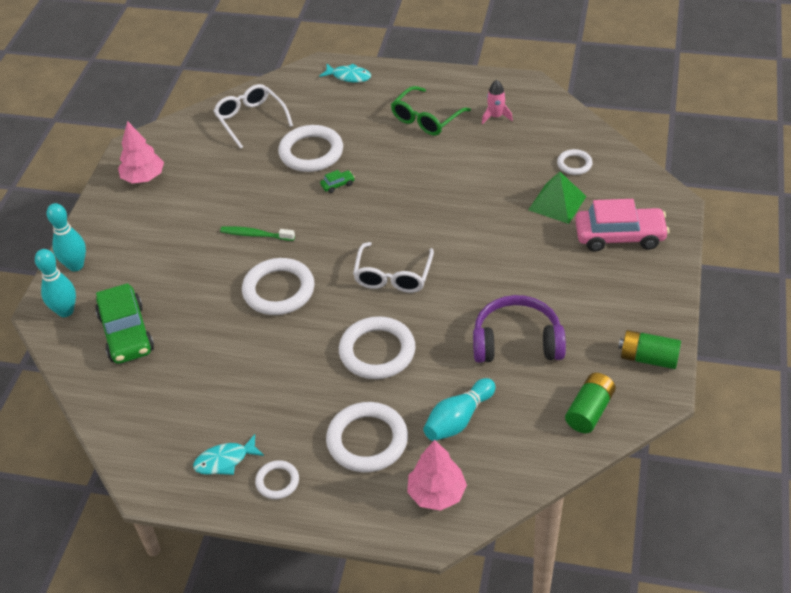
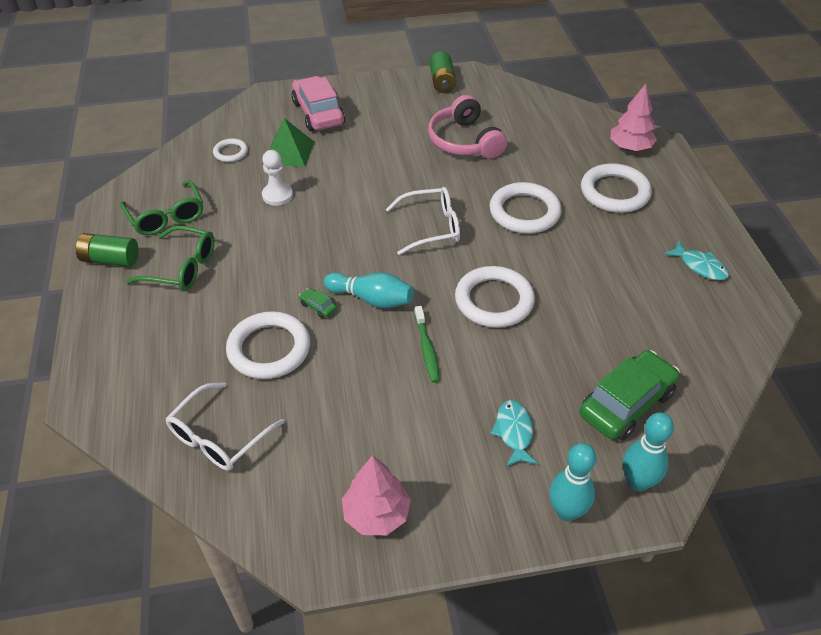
camera: 115 degrees left, 0 degrees up
(277, 481) = (691, 229): white ring -> none
(349, 76) = (105, 362): turquoise fish -> turquoise fish (514, 432)
(458, 419) = (559, 153): turquoise bowling pin -> turquoise bowling pin (371, 299)
(492, 184) = (277, 195): none -> white pawn
(495, 116) = (166, 217): pink rocket -> green glasses
(517, 341) = (464, 141): purple headphones -> pink headphones
(589, 411) = (507, 98): green battery -> green battery (110, 259)

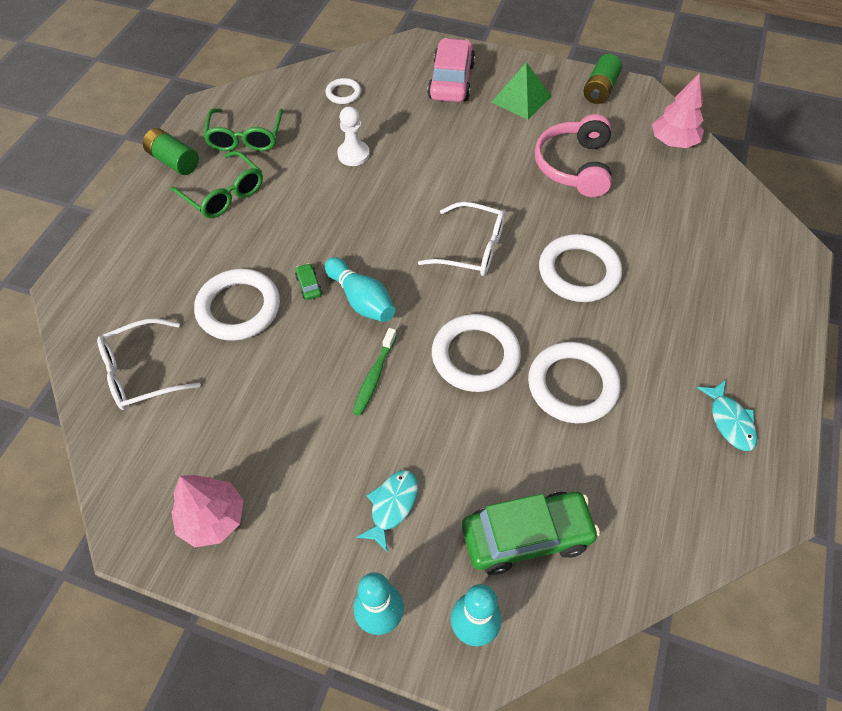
camera: 30 degrees right, 10 degrees up
(289, 152) = (395, 113): green pyramid -> green pyramid (521, 99)
(614, 192) = (696, 290): white ring -> white ring (572, 385)
(630, 147) = (755, 244): pink tree -> pink tree (673, 142)

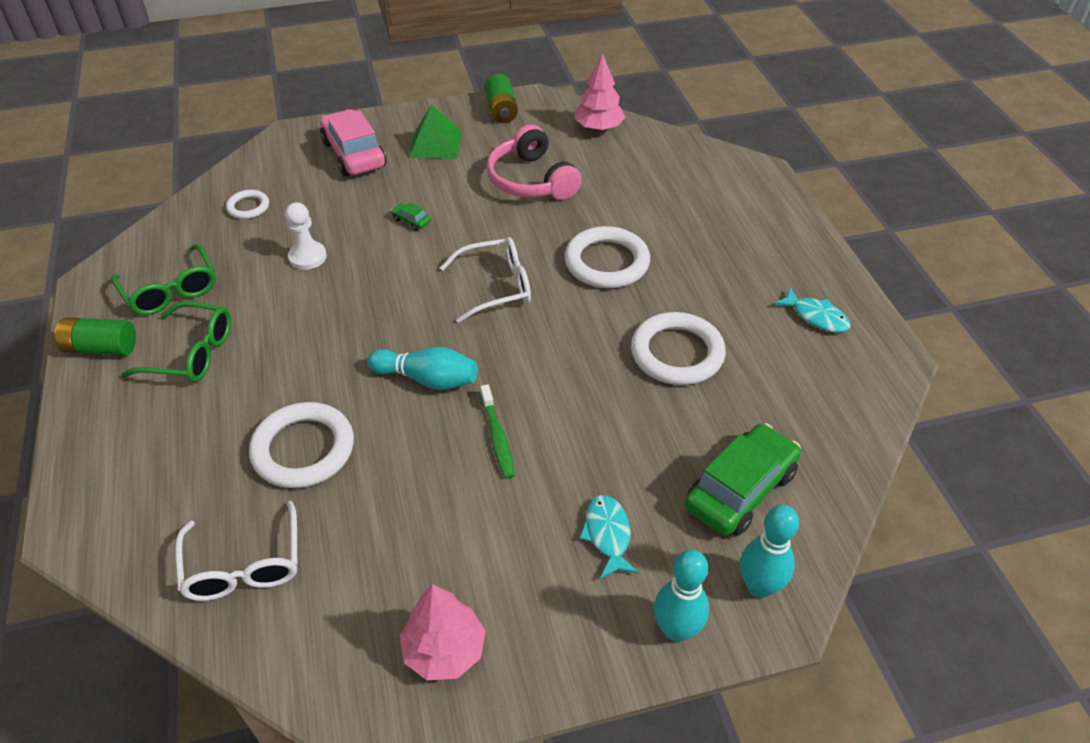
camera: 35 degrees left, 10 degrees down
(141, 373) = (244, 566): white glasses -> white glasses turned 45 degrees counterclockwise
(309, 285) = (362, 392): green car -> green car (411, 221)
(475, 356) = (575, 372): white ring -> none

